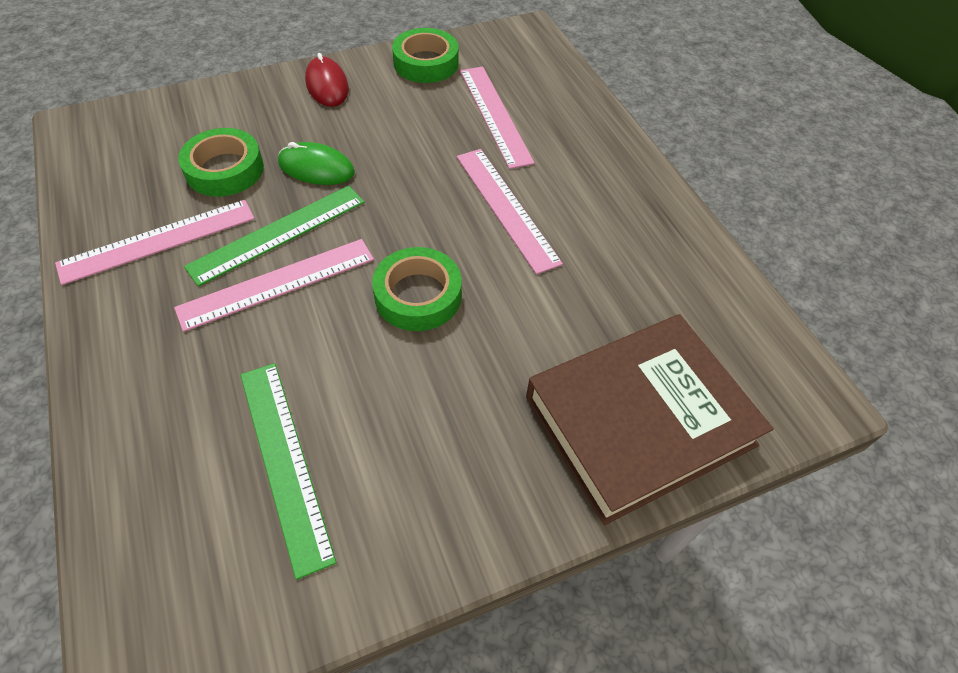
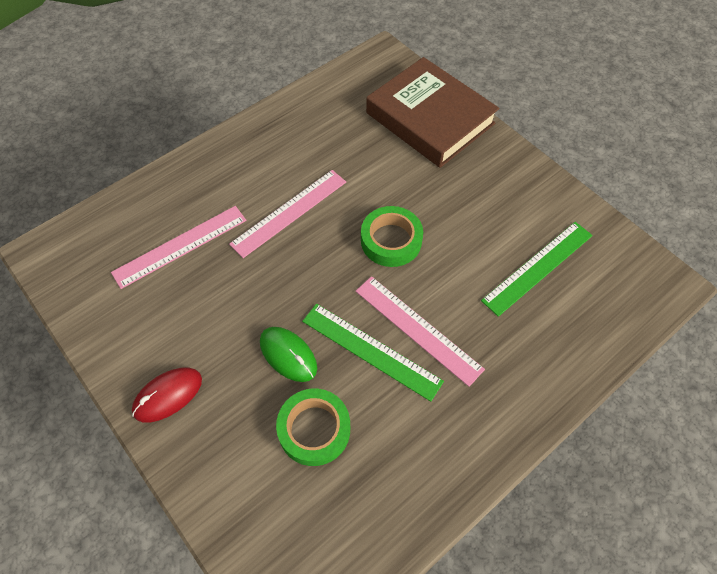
camera: 105 degrees left, 5 degrees up
(158, 240) = (413, 438): pink ruler -> none
(316, 168) = (288, 355): green mouse -> green mouse turned 45 degrees counterclockwise
(426, 63) = (112, 321): green tape -> none

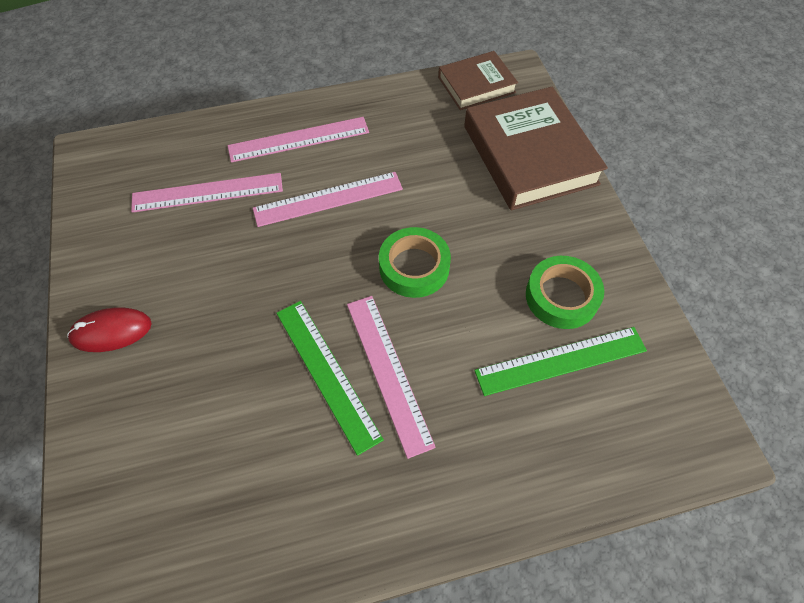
camera: 25 degrees right, 0 degrees up
(234, 172) = (299, 139): none -> pink ruler
(288, 355) = (243, 341): green mouse -> none
(314, 429) = (223, 429): green tape -> green tape (561, 296)
(356, 75) = (476, 85): none -> brown book

